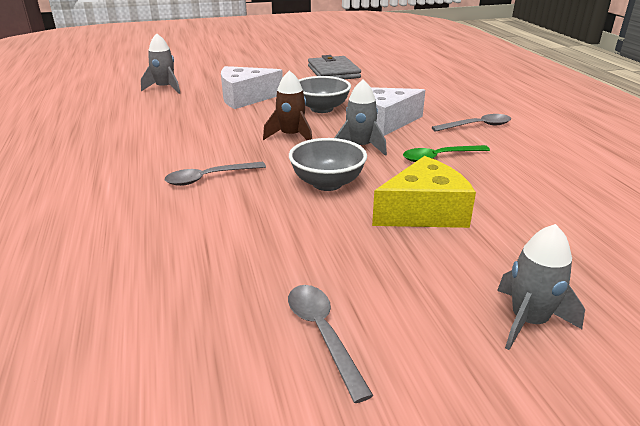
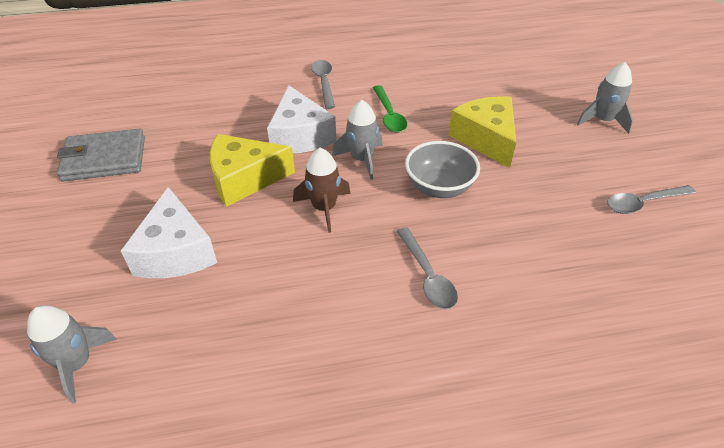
camera: 85 degrees left, 15 degrees up
(321, 109) = (244, 179): grey bowl -> yellow cheese

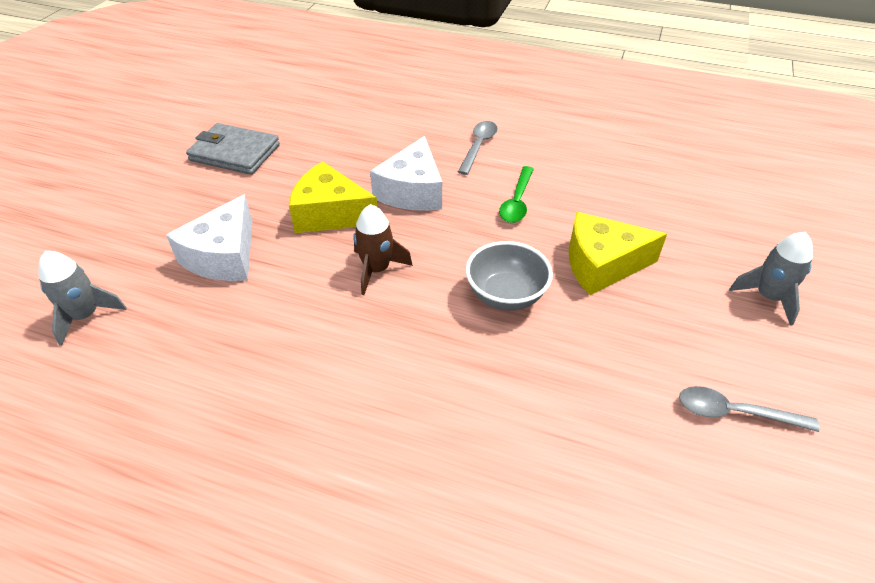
camera: 30 degrees right, 0 degrees up
(361, 159) = (451, 236): grey rocket -> none
(427, 276) = (418, 378): grey spoon -> none
(486, 139) = (602, 264): yellow cheese -> yellow cheese turned 105 degrees counterclockwise

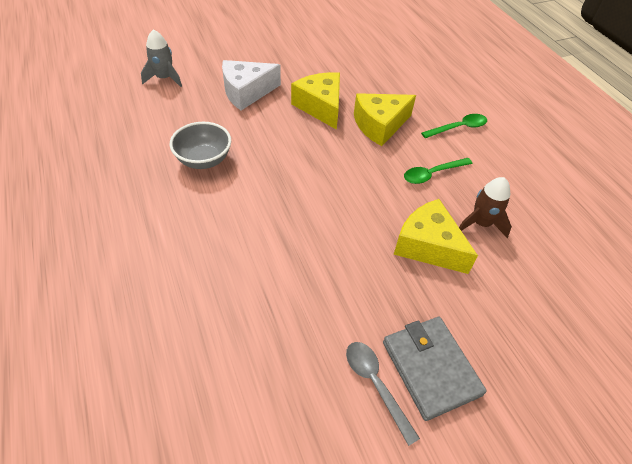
camera: 45 degrees right, 5 degrees up
(235, 153) = (320, 45): grey wallet -> grey wallet (430, 368)
(376, 270) = (302, 150): brown rocket -> brown rocket (481, 223)
(412, 191) = (380, 125): white cheese -> yellow cheese
(478, 146) = (458, 128): grey spoon -> green spoon
(506, 295) = (346, 214): grey bowl -> grey bowl (204, 160)
(768, 297) = (512, 358): grey rocket -> none

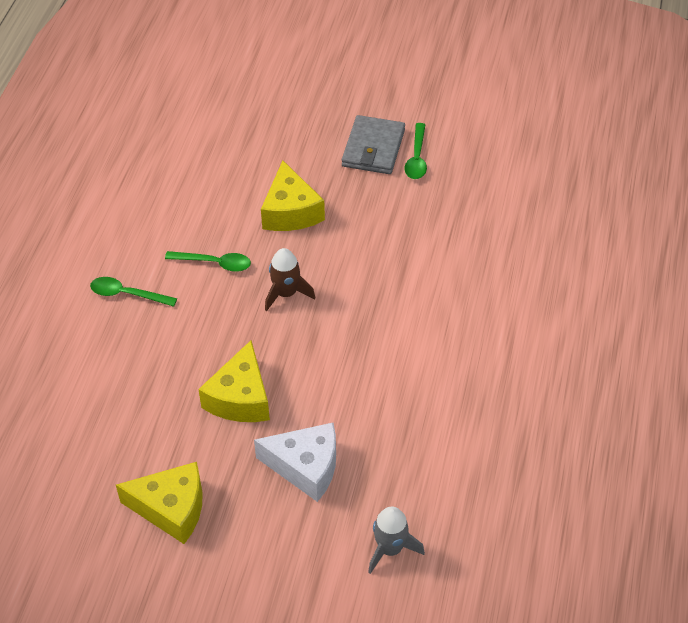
camera: 140 degrees left, 0 degrees up
(204, 160) = (418, 392): grey bowl -> none
(376, 385) = (416, 158): grey spoon -> green spoon
(380, 125) = (203, 339): yellow cheese -> yellow cheese (171, 508)
(481, 223) = (227, 205): brown rocket -> brown rocket (286, 293)

